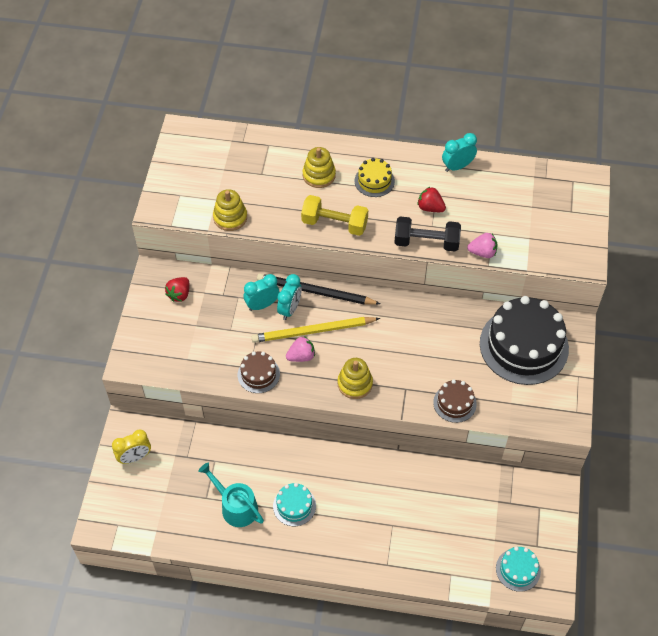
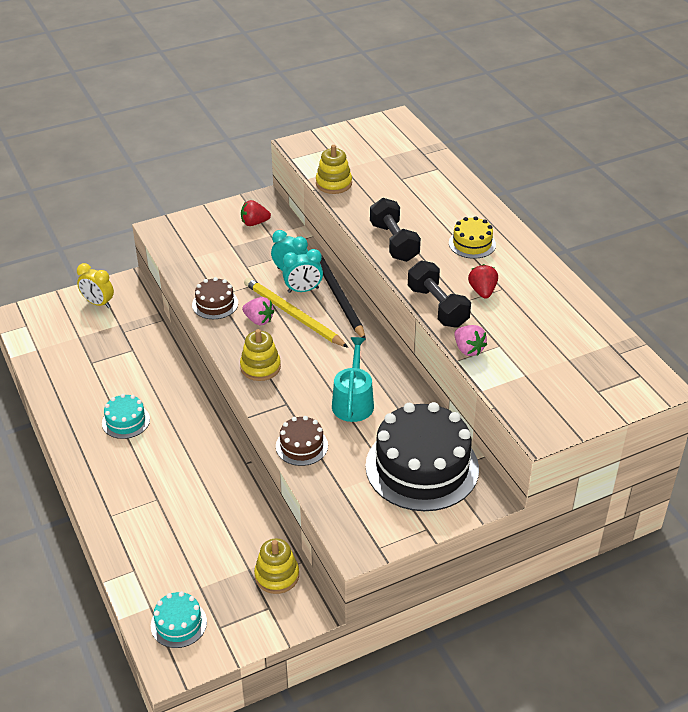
camera: 55 degrees right, 15 degrees down
(236, 506) = (96, 384): turquoise watering can -> turquoise watering can (353, 402)
(319, 175) = (438, 209): yellow stacking toy -> yellow stacking toy (277, 576)
(334, 224) = (394, 242): yellow dumbbell -> black dumbbell
(457, 166) = (555, 287): turquoise clock -> none

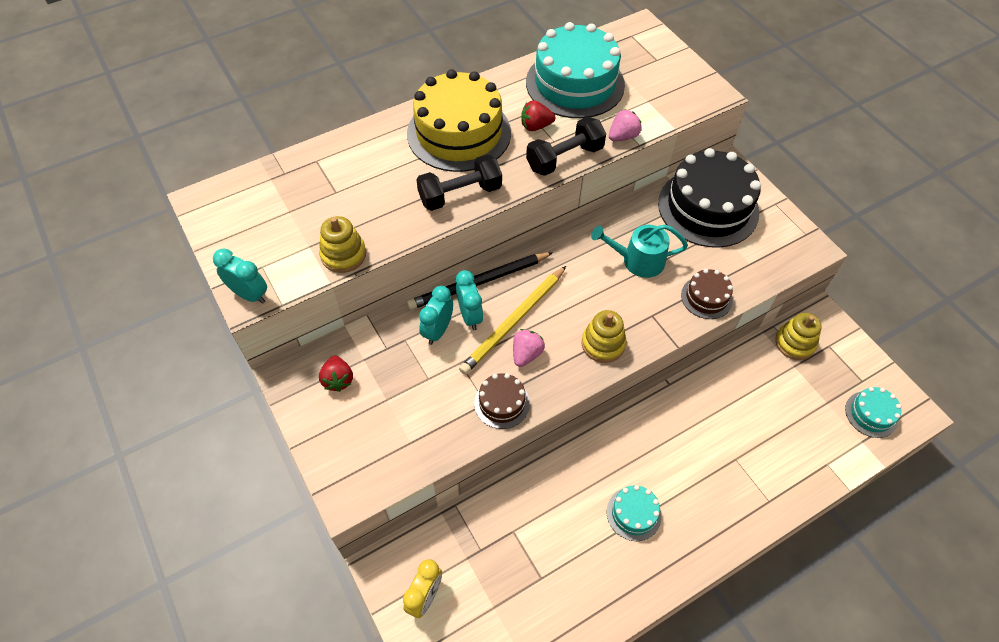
camera: 95 degrees left, 15 degrees up
(302, 145) = (249, 294): none -> turquoise clock
(472, 244) = (459, 133): yellow cake -> yellow cake, size x2.12
(549, 323) = (575, 83): none -> turquoise cake

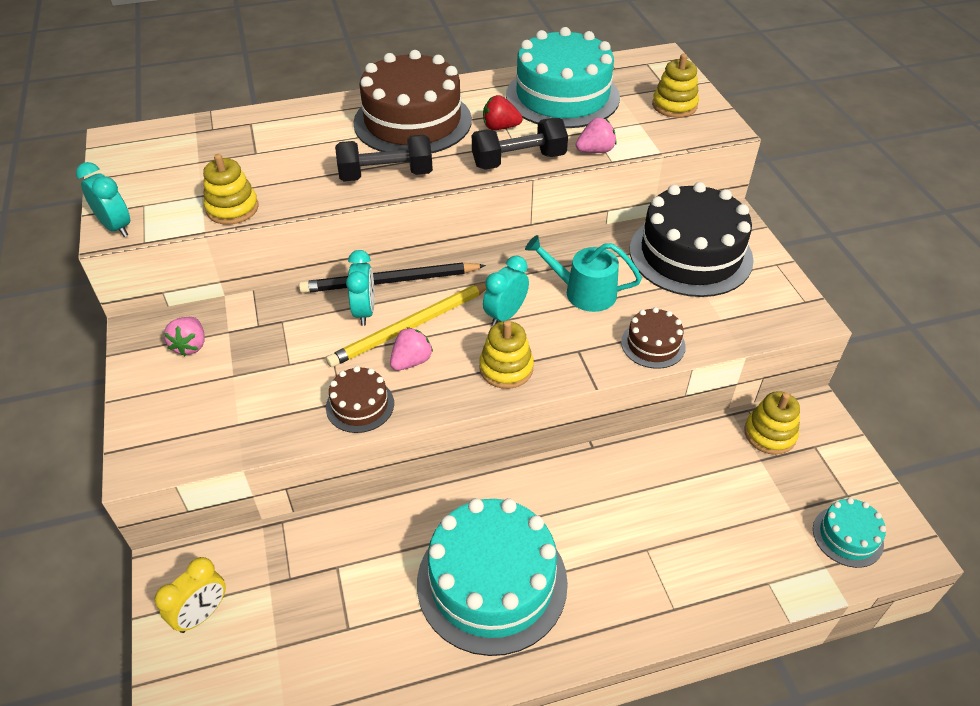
camera: 15 degrees right, 10 degrees down
(338, 380) = (190, 345): red strawberry -> pink strawberry
(438, 330) = (322, 319): turquoise clock -> turquoise clock (505, 315)
(459, 133) = (412, 121): yellow cake -> brown cake
(633, 513) = (492, 582): turquoise cake -> turquoise cake, size x2.12
(669, 77) = (674, 105): none -> yellow stacking toy

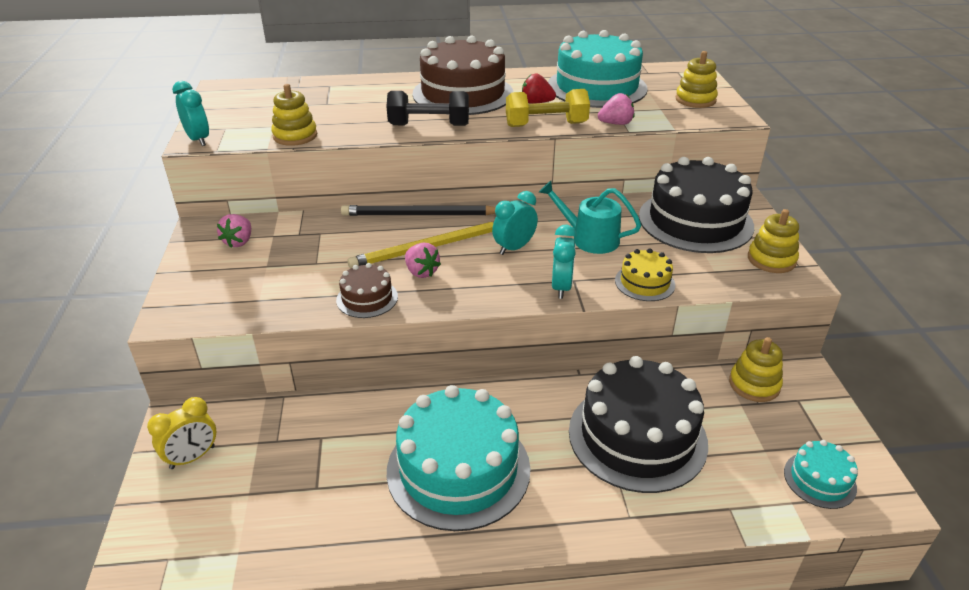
camera: 10 degrees right, 10 degrees down
(364, 311) = (392, 233): turquoise clock -> turquoise clock (561, 287)
(411, 361) = (421, 272): pink strawberry -> pink strawberry turned 90 degrees clockwise
(506, 368) = (504, 286): yellow stacking toy -> yellow stacking toy (771, 260)
(519, 160) = (546, 125): black dumbbell -> yellow dumbbell
(653, 344) = (644, 282): brown cake -> yellow cake
(665, 514) = (637, 436): none -> black cake

